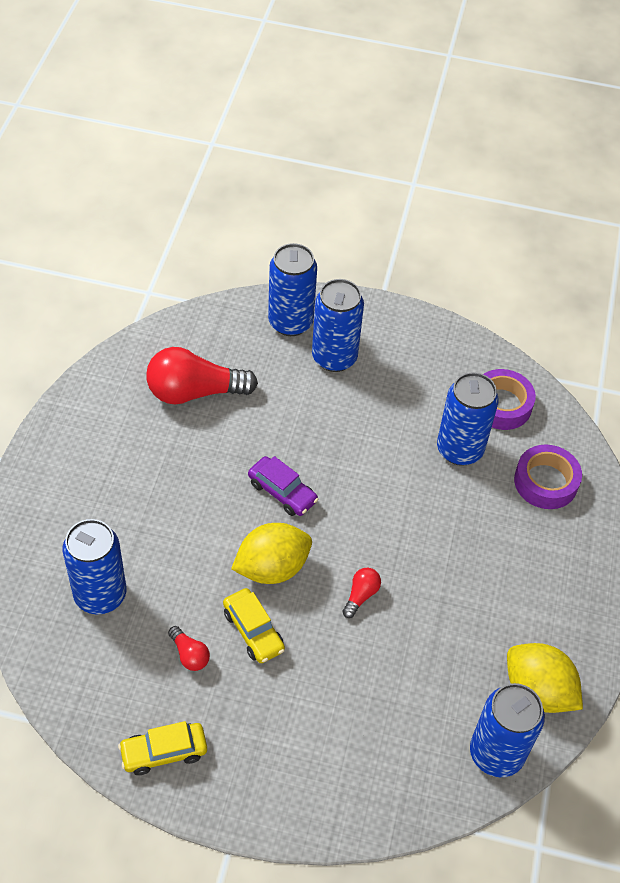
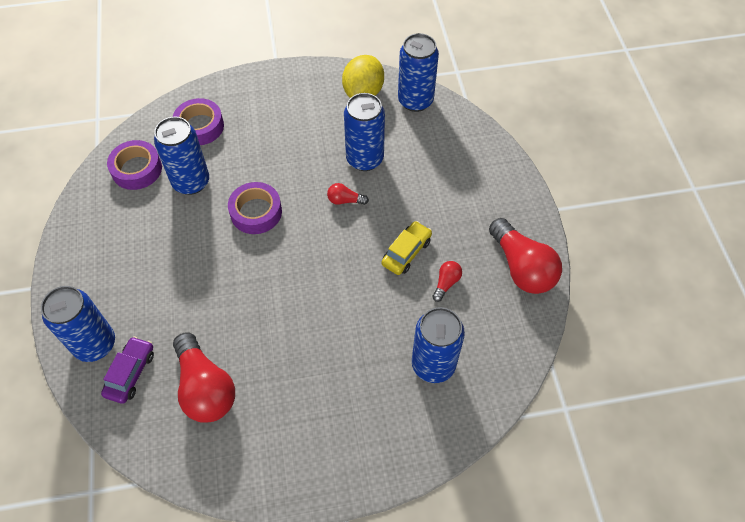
camera: 110 degrees left, 5 degrees up
(164, 752) = (521, 267): yellow car -> red light bulb
(272, 568) = (350, 261): yellow lemon -> none
(282, 492) = (281, 280): purple car -> purple car (131, 373)
(334, 357) = (126, 295): blue can -> blue can (364, 159)
(386, 498) = (256, 212): none -> purple tape

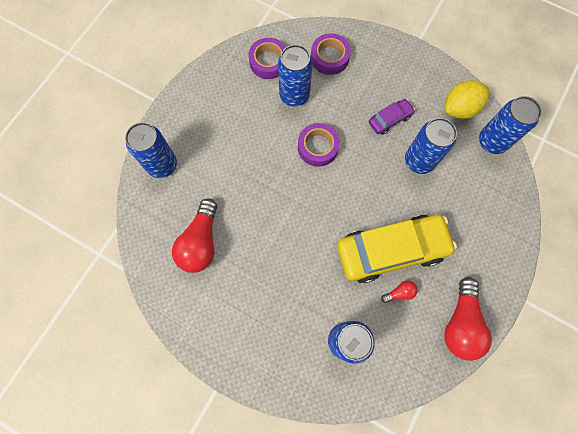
camera: 40 degrees right, 15 degrees up
(131, 373) = (168, 199): purple car -> purple car (390, 119)
(345, 200) = (381, 182): red light bulb -> none
(406, 252) = (391, 250): yellow car -> yellow car, size x2.20

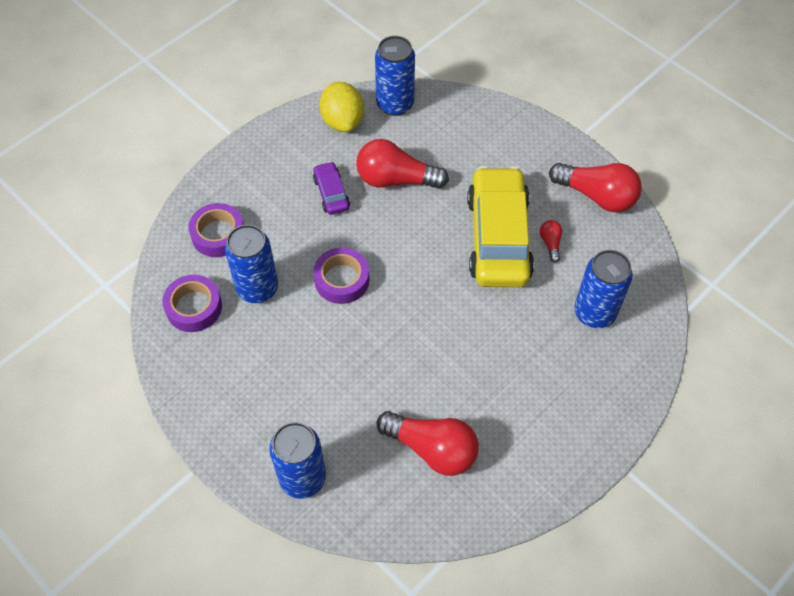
camera: 75 degrees left, 15 degrees down
(419, 161) = (396, 179): blue can -> red light bulb

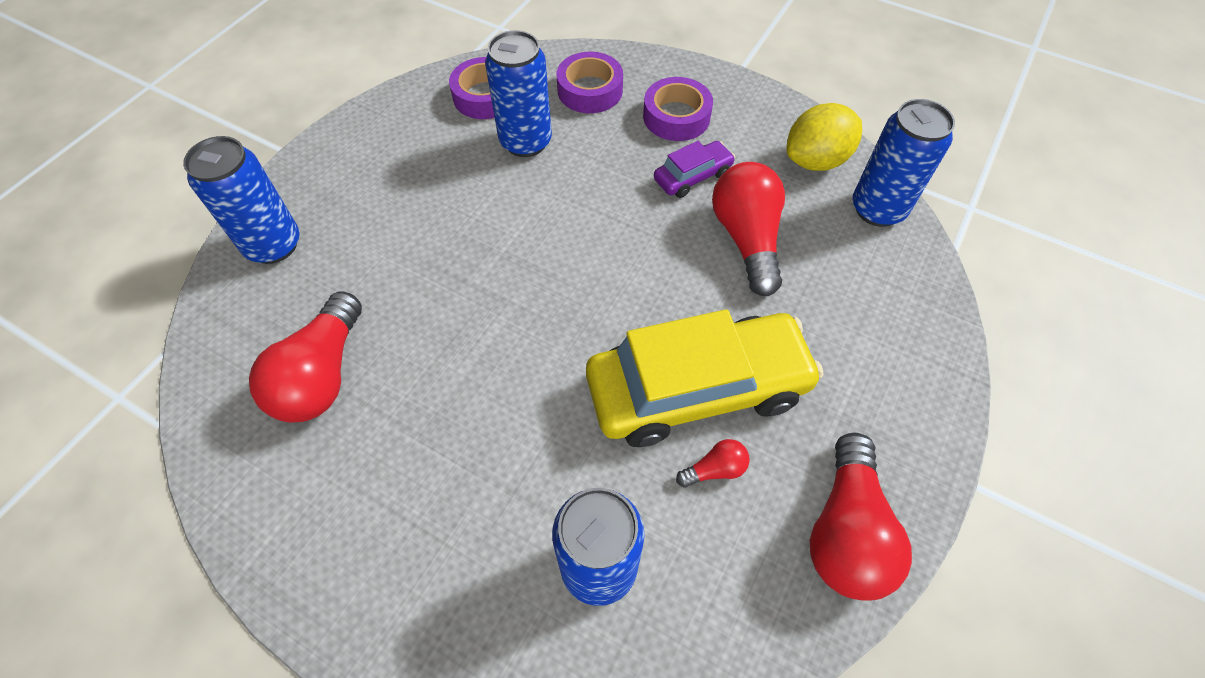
camera: 75 degrees right, 0 degrees up
(342, 280) = (562, 218): purple tape -> purple tape (676, 117)

